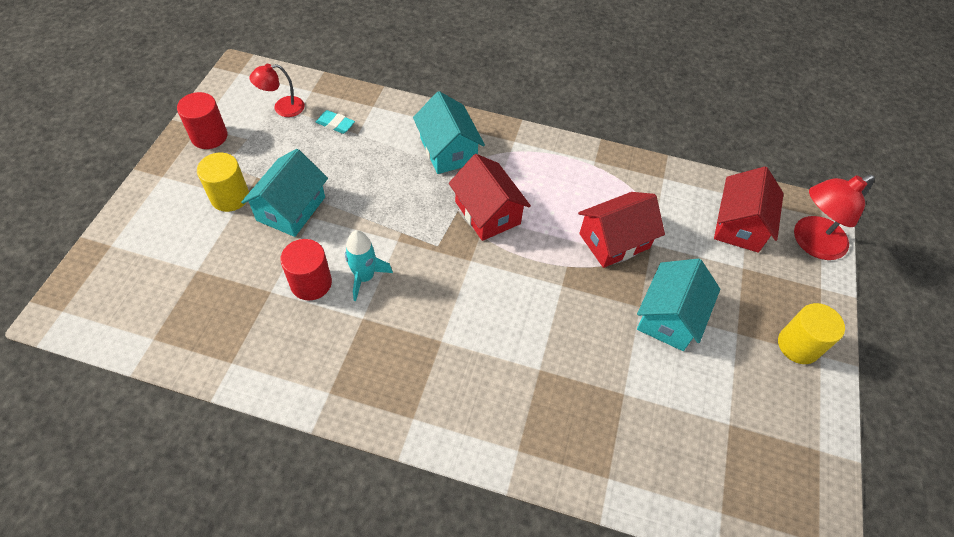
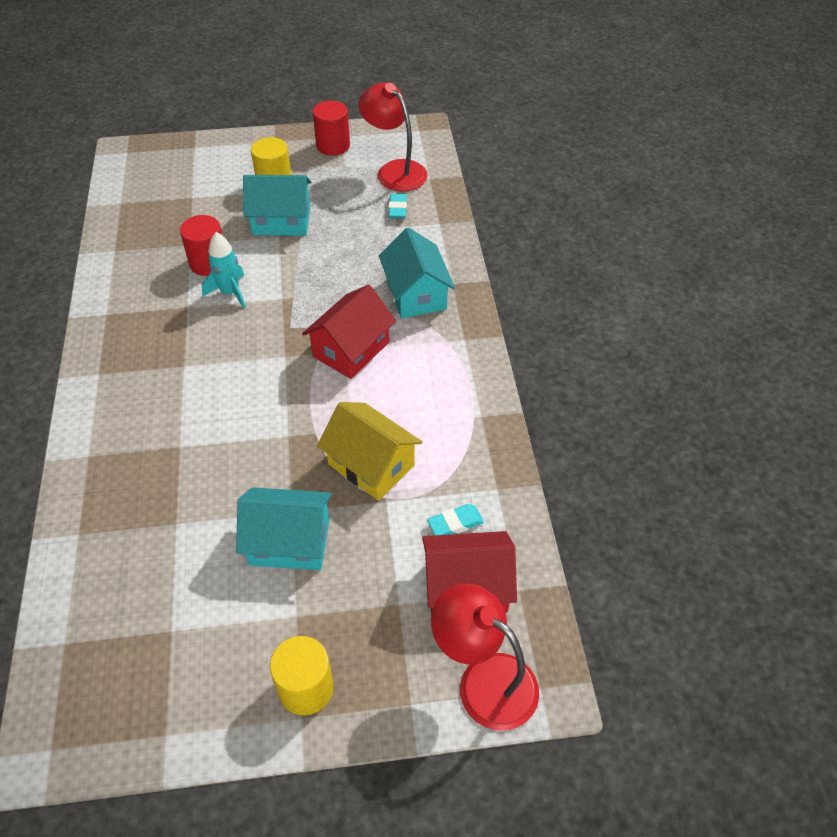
camera: 70 degrees right, 5 degrees down
(282, 108) = (395, 171): red lamp -> red lamp, size x1.65
(448, 150) = (416, 294): turquoise house -> turquoise house turned 60 degrees counterclockwise
(614, 241) = (371, 465): red house -> yellow house
(685, 211) = (455, 523): none -> turquoise eraser

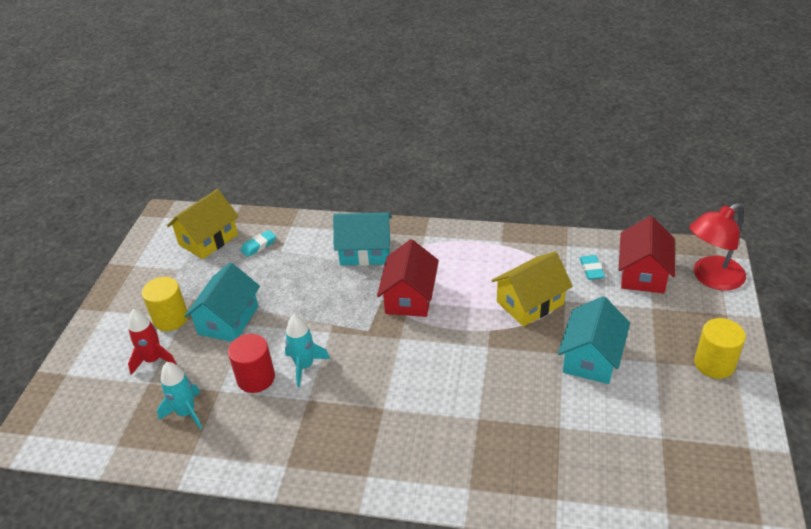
camera: 70 degrees left, 10 degrees down
(160, 232) = (186, 413): none -> turquoise rocket
(220, 191) = (153, 360): none -> red rocket
(333, 146) = (144, 272): red cylinder -> none
(351, 349) = (409, 297): red house -> red house turned 45 degrees clockwise
(395, 171) = (208, 239): red lamp -> yellow house
(397, 209) = (259, 246): turquoise eraser -> turquoise eraser turned 60 degrees counterclockwise

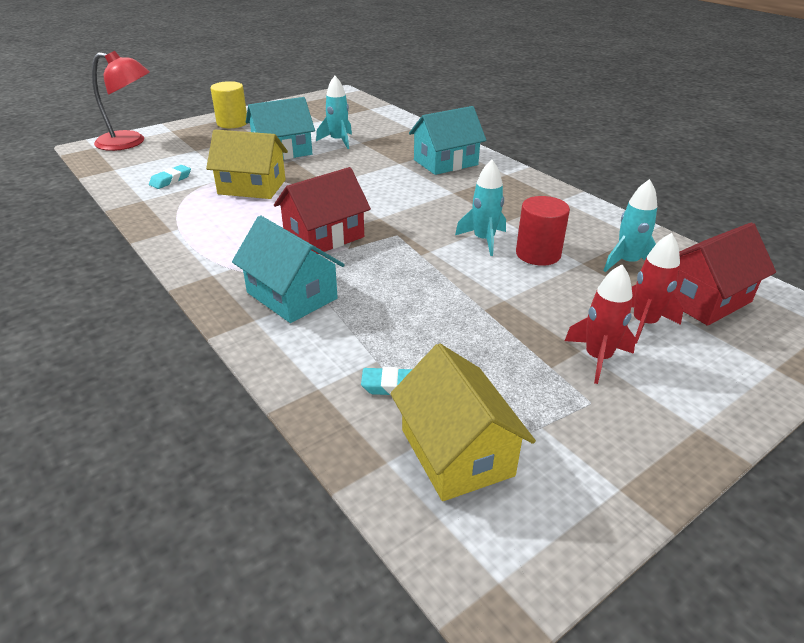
camera: 140 degrees left, 5 degrees down
(170, 318) = (597, 358): yellow cylinder -> red rocket
(208, 239) = (456, 452): yellow house -> yellow house turned 75 degrees clockwise
(228, 320) = (523, 316): turquoise house -> turquoise house (445, 162)
(579, 411) = (338, 141): none -> turquoise rocket
(643, 273) = (152, 162): red house -> red house (704, 299)

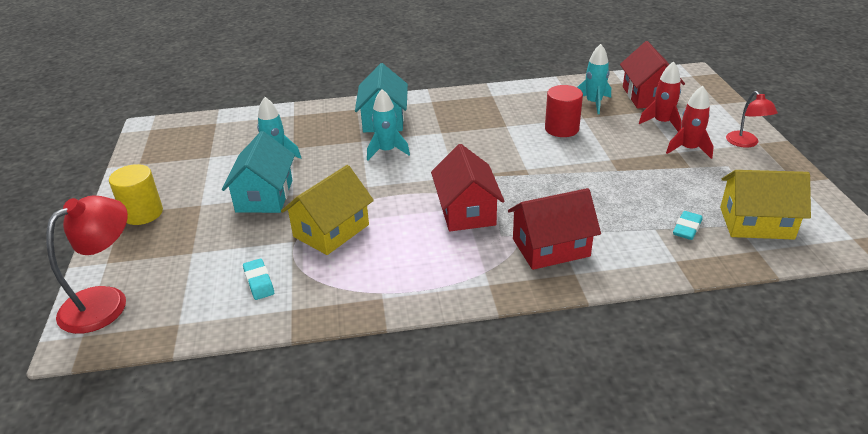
camera: 60 degrees left, 0 degrees up
(292, 295) = (551, 247): turquoise house -> red house
(483, 240) = (527, 142): turquoise rocket -> turquoise rocket (387, 151)
(680, 413) = (745, 143): none -> red lamp

